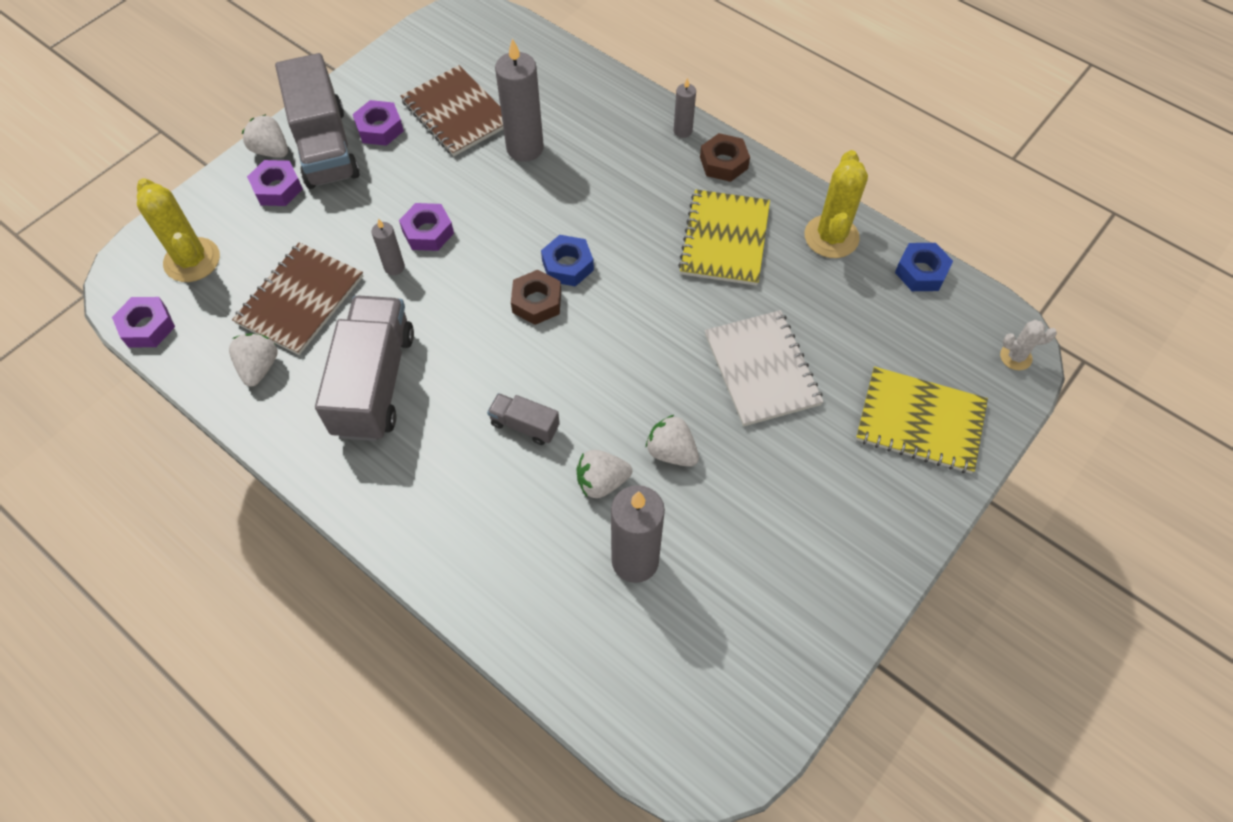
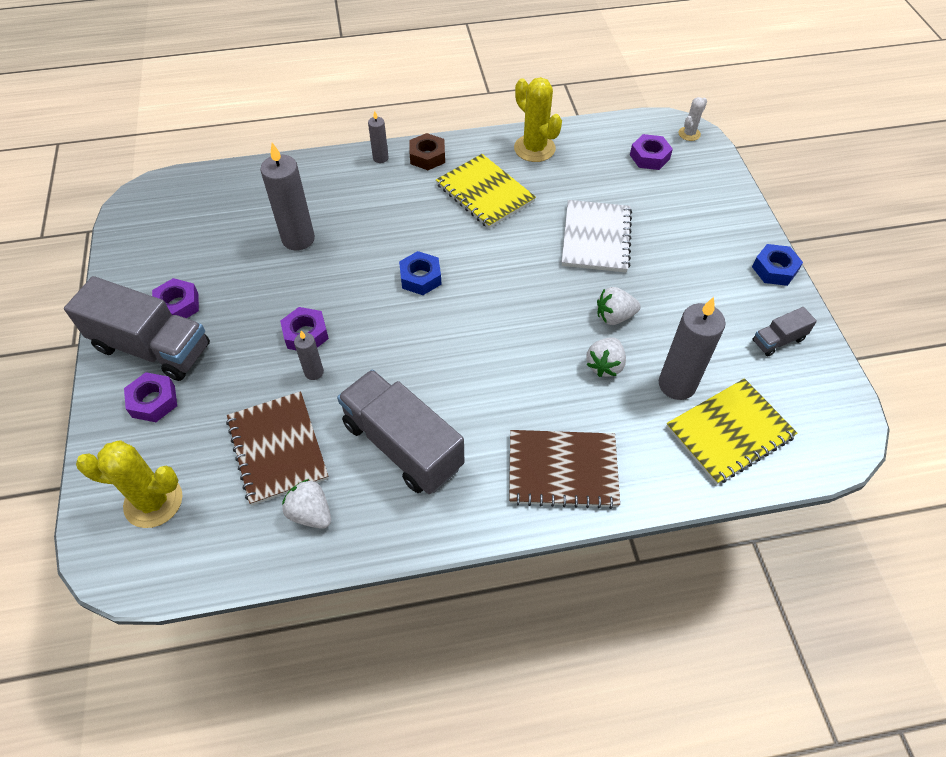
camera: 50 degrees left, 5 degrees down
(147, 327) = (183, 574): purple nut -> purple nut (649, 157)
(271, 151) = (111, 384): white strawberry -> none
(457, 113) = (221, 254): brown notebook -> brown notebook (562, 470)
(525, 425) = (523, 379): grey truck -> grey truck (778, 340)
(537, 302) = (432, 311): brown nut -> none
(761, 369) = (596, 238): white notebook -> white notebook turned 75 degrees clockwise
(920, 421) = (695, 196): yellow notebook -> yellow notebook (729, 432)
(921, 272) = (598, 131): blue nut -> blue nut (774, 269)

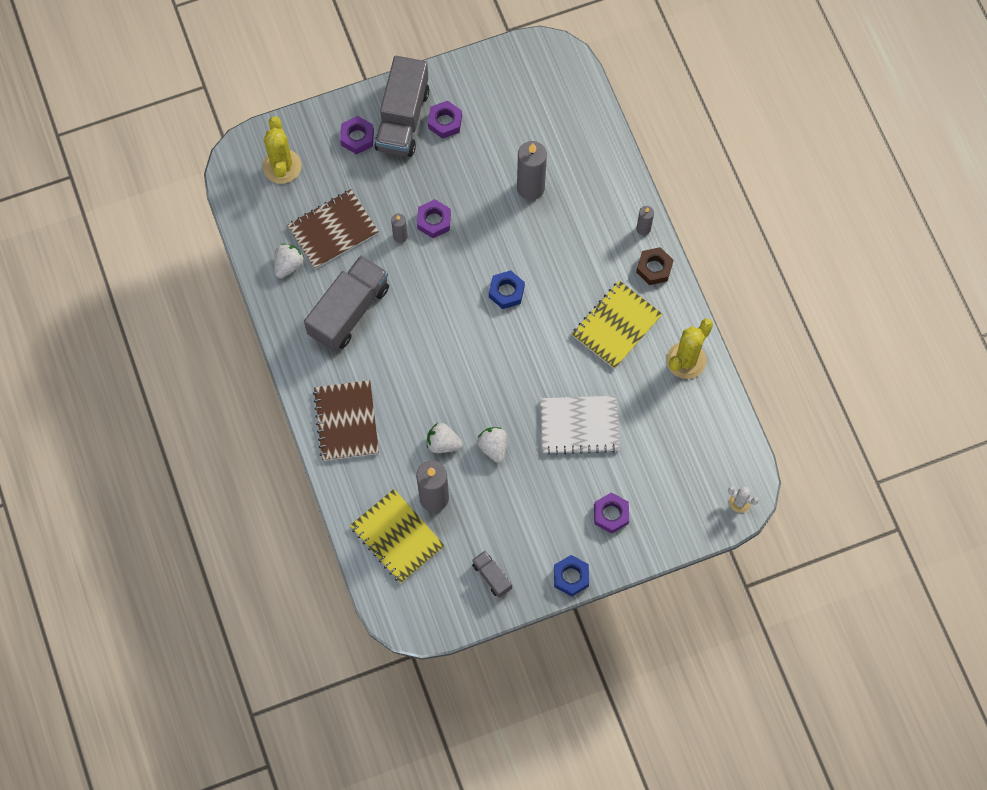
camera: 80 degrees right, 15 degrees up
(649, 157) = (697, 466): purple nut -> purple nut (611, 514)

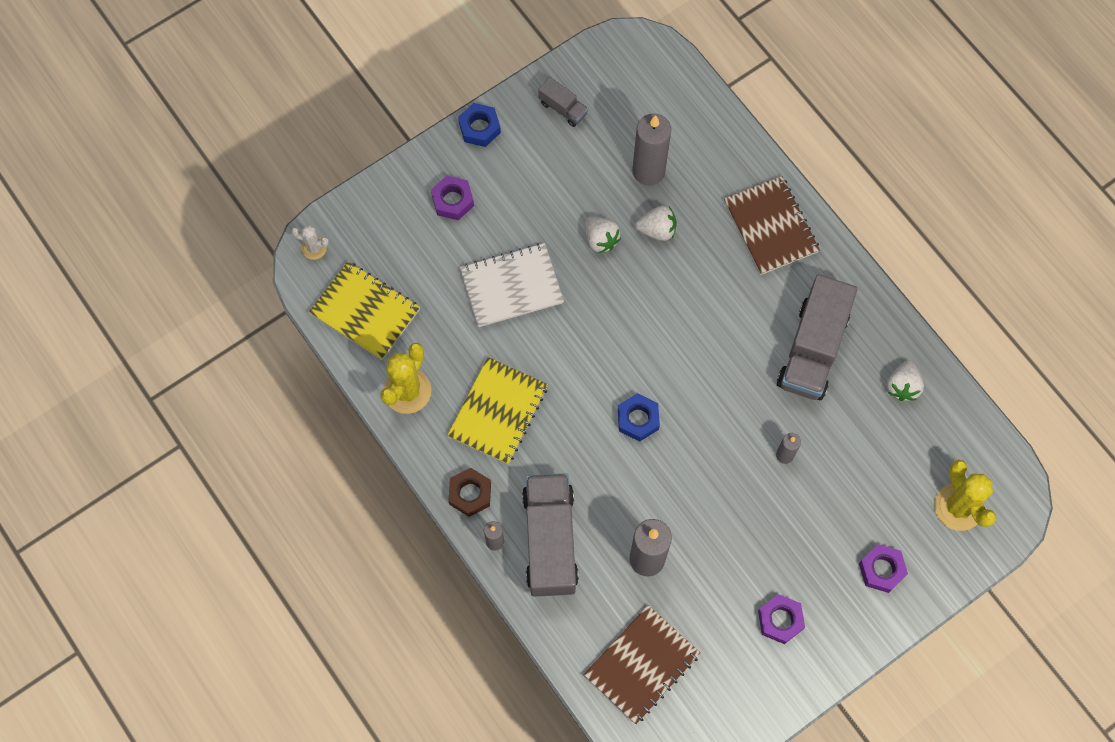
camera: 165 degrees right, 0 degrees up
(333, 230) = (866, 442): brown notebook -> brown notebook (641, 664)
(397, 537) = (674, 123): yellow notebook -> yellow notebook (365, 312)
(402, 119) = (834, 610): grey truck -> grey truck (550, 541)
(434, 221) = (751, 485): purple nut -> none

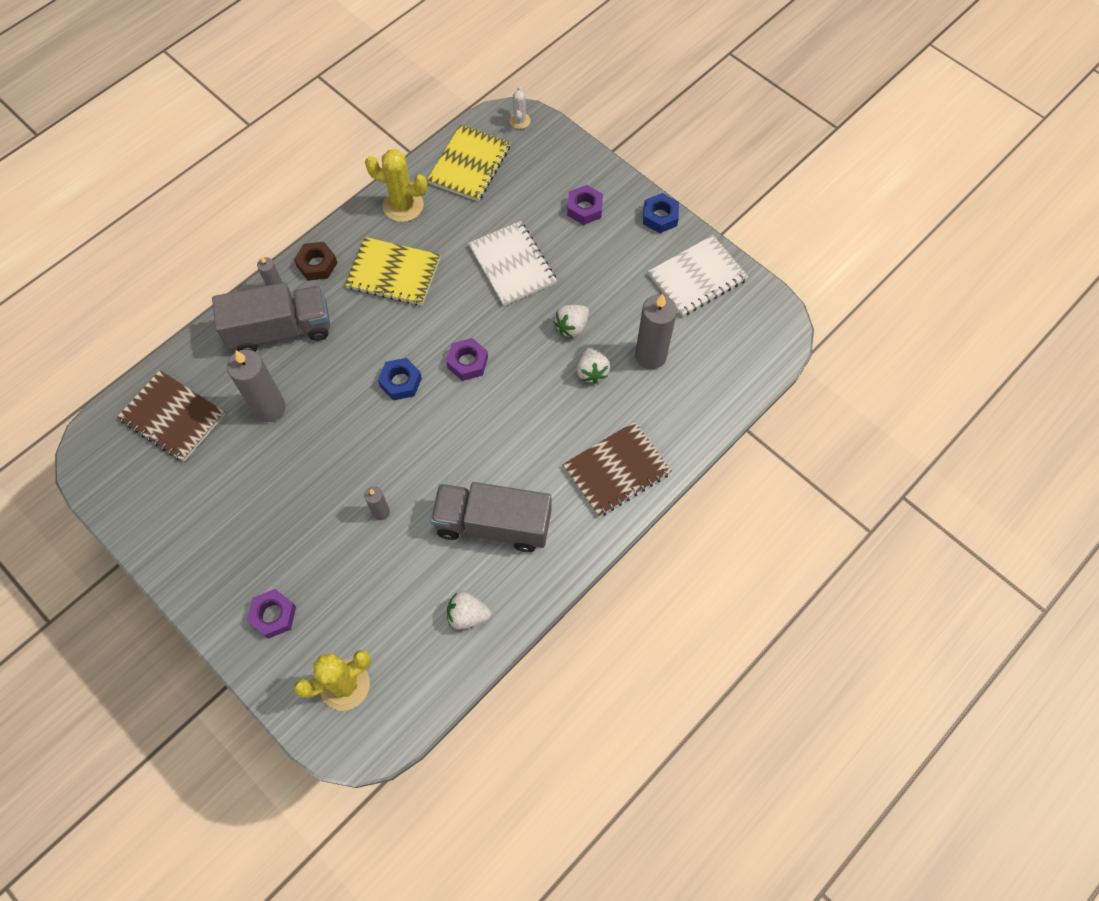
camera: 80 degrees right, 5 degrees down
(563, 108) = (697, 277): grey truck -> white notebook
(780, 620) = (218, 528): purple nut -> purple nut (467, 362)

